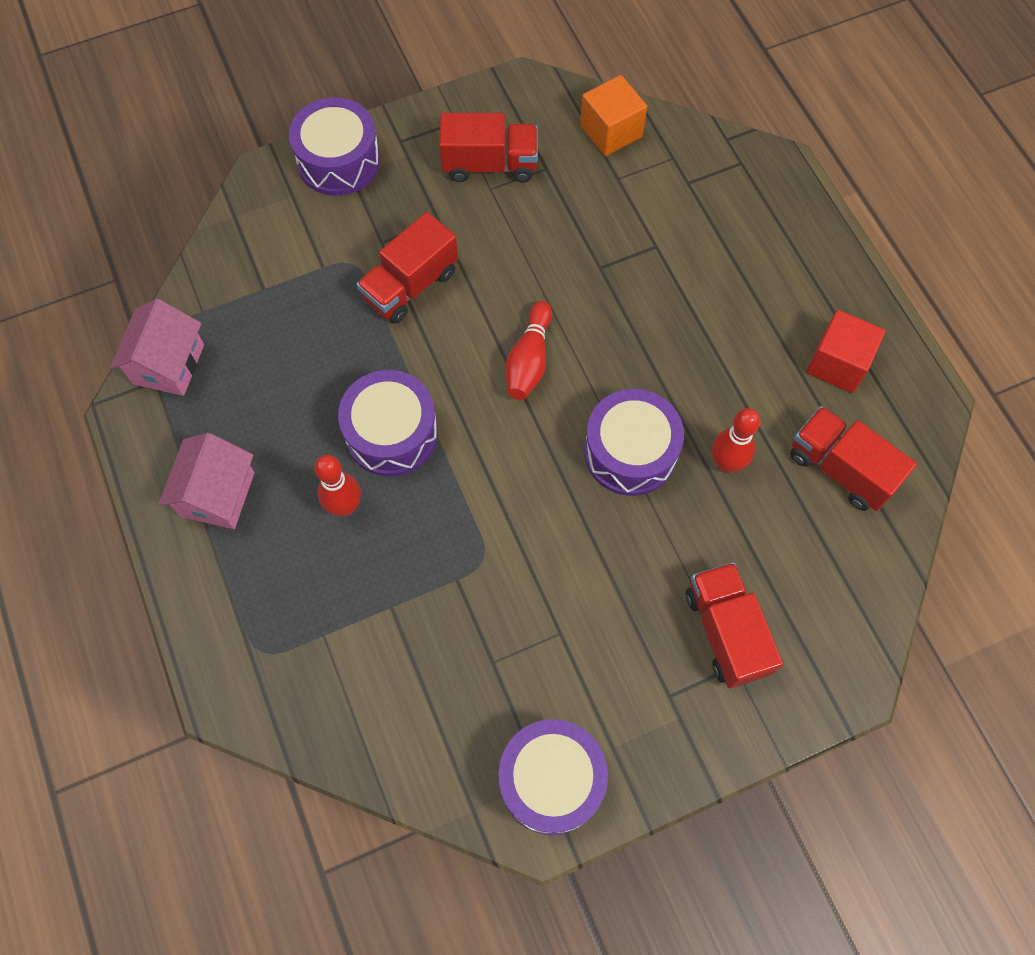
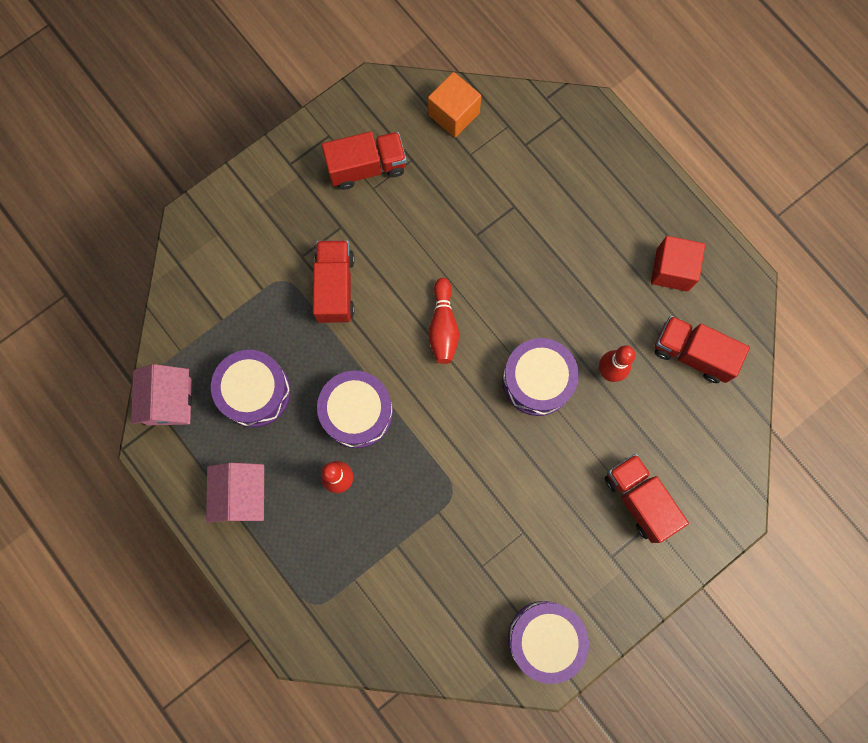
camera: 15 degrees left, 10 degrees up
(339, 161) = (246, 194): purple drum -> purple drum (255, 392)
(410, 285) = (335, 287): red truck -> red truck turned 150 degrees clockwise

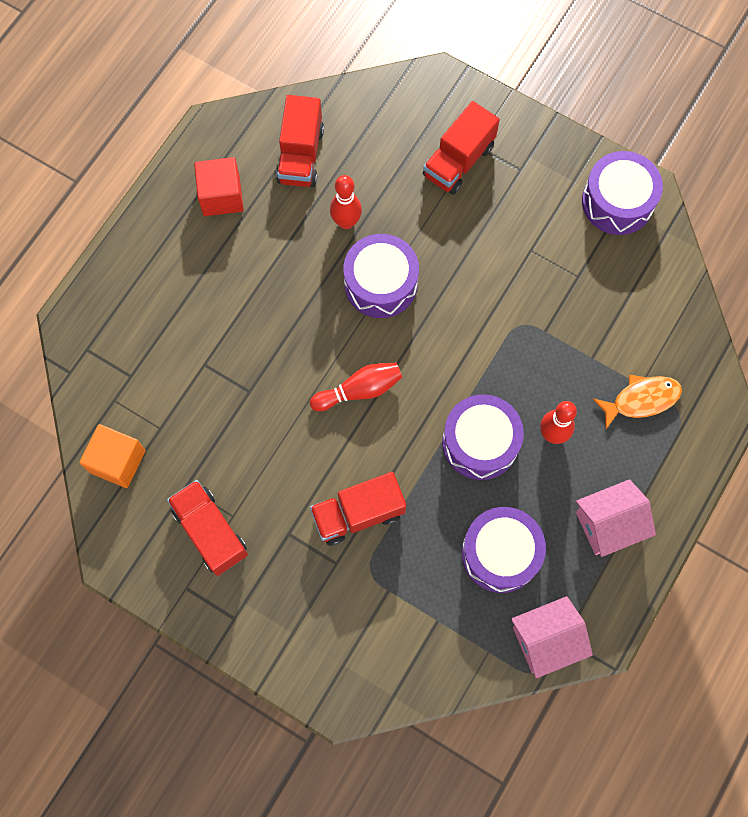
camera: 110 degrees left, 5 degrees down
(340, 574) = (641, 400): none -> orange fish

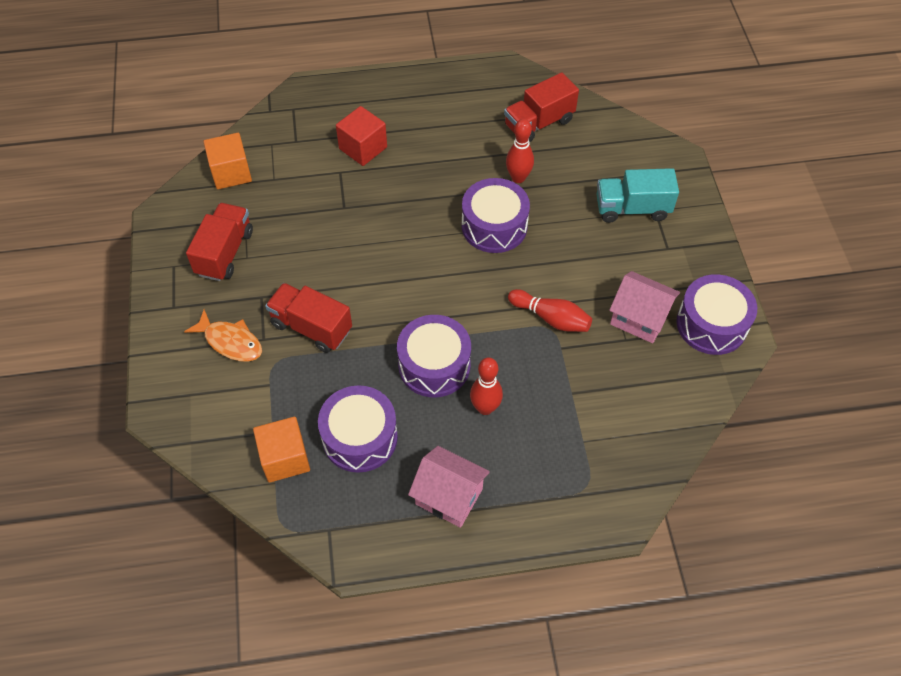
camera: 50 degrees right, 15 degrees down
(221, 196) = (465, 103): red cube -> red cube (363, 148)
(359, 390) = (404, 266): red bowling pin -> red bowling pin (551, 318)
(458, 161) = (632, 208): red truck -> turquoise truck
(472, 628) = (285, 458): none -> orange cube
(546, 640) = (317, 516): pink house -> pink house (639, 318)
(641, 400) = (571, 449): orange fish -> orange fish (230, 342)

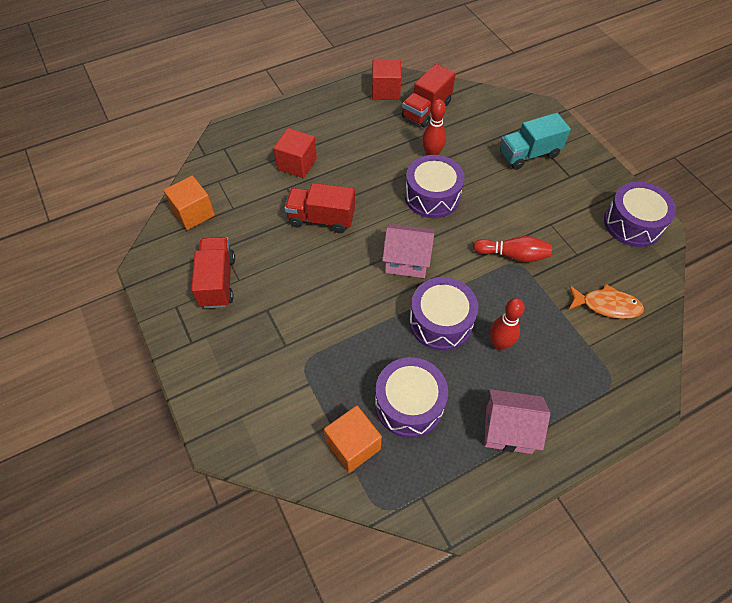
camera: 20 degrees left, 0 degrees up
(230, 342) = (257, 357): orange fish -> orange fish (606, 305)
(311, 327) = (322, 322): red truck -> red truck (321, 219)
(502, 88) = (385, 91): none -> red cube
(639, 318) = (578, 235): pink house -> pink house (406, 260)

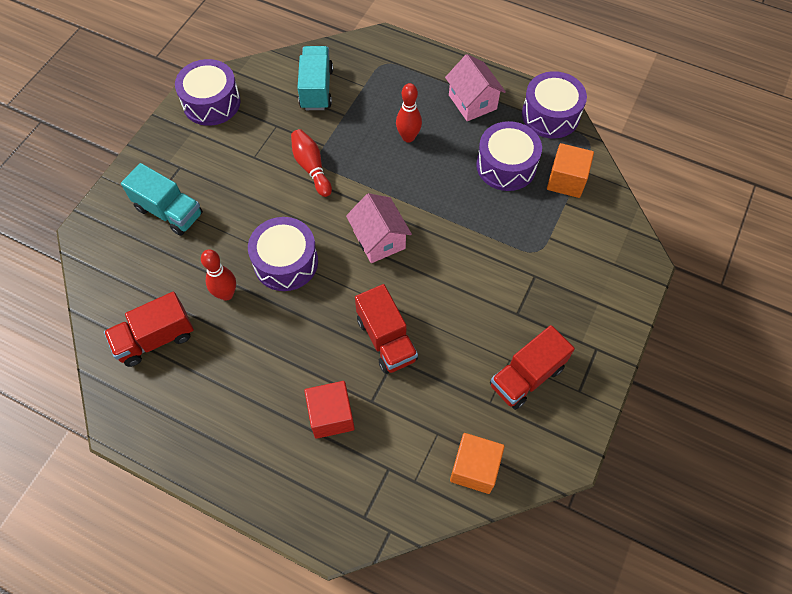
camera: 125 degrees left, 5 degrees up
(385, 91) = (146, 402): red cube -> none
(426, 110) = (155, 339): red truck -> red truck turned 150 degrees clockwise
(440, 322) = (420, 183): purple drum -> purple drum (550, 115)
(606, 305) = (316, 89): orange fish -> turquoise truck

